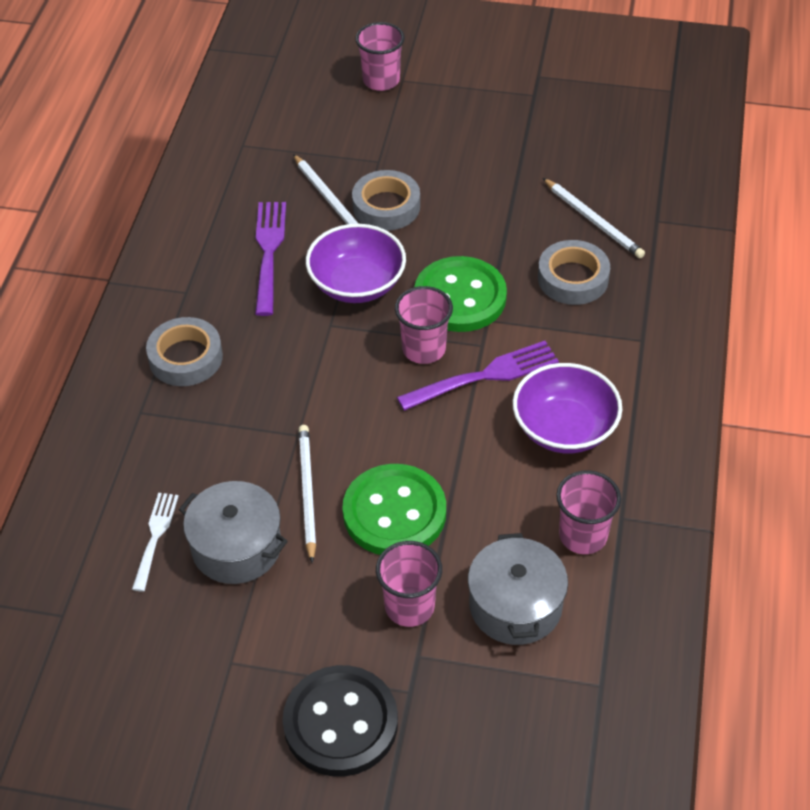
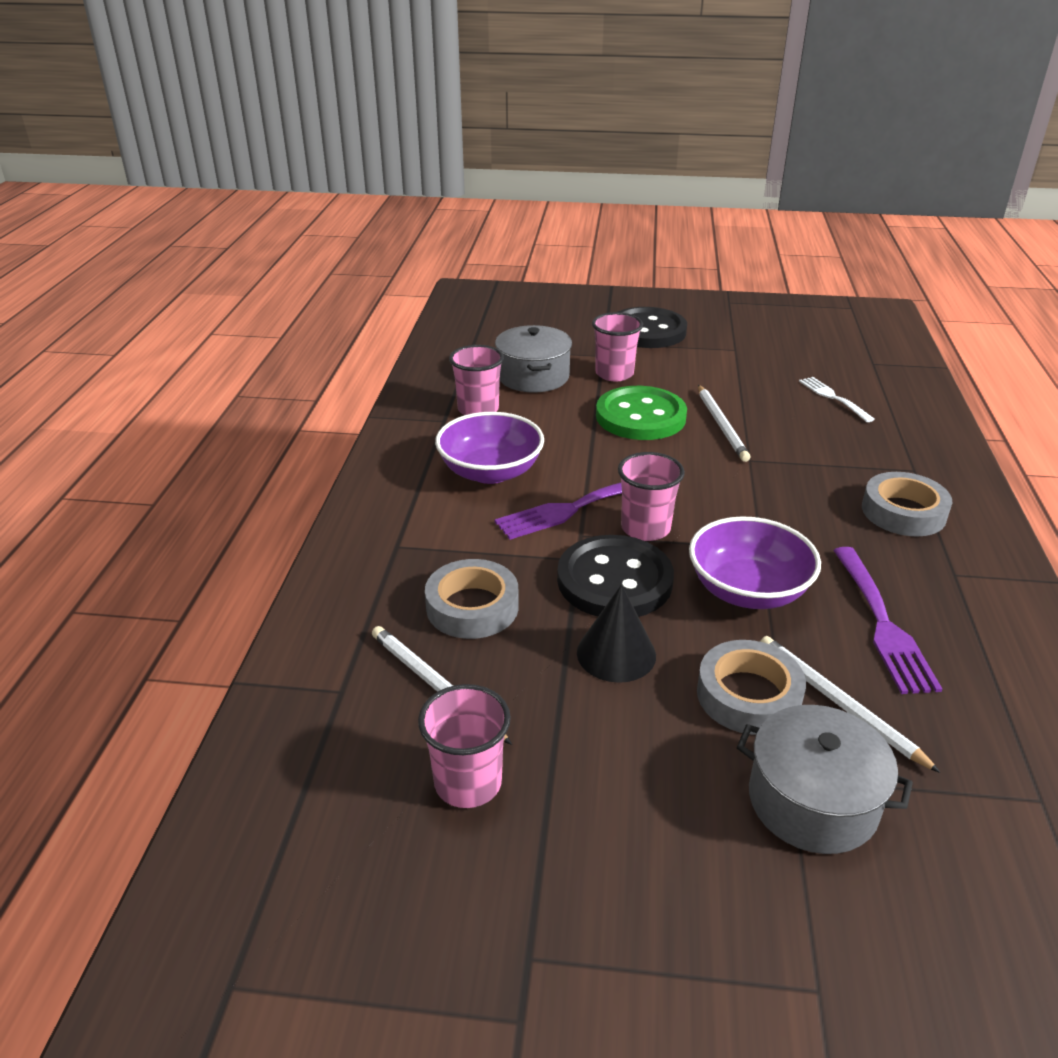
camera: 175 degrees right, 15 degrees down
(155, 538) = (834, 398): white fork -> white fork turned 150 degrees clockwise
(236, 547) = (764, 396): grey pot -> grey pot (812, 801)
(381, 80) = (864, 985): pink cup -> pink cup (468, 783)
(460, 297) = (614, 580): green button -> black button
(468, 238) = (616, 653): none -> black cone

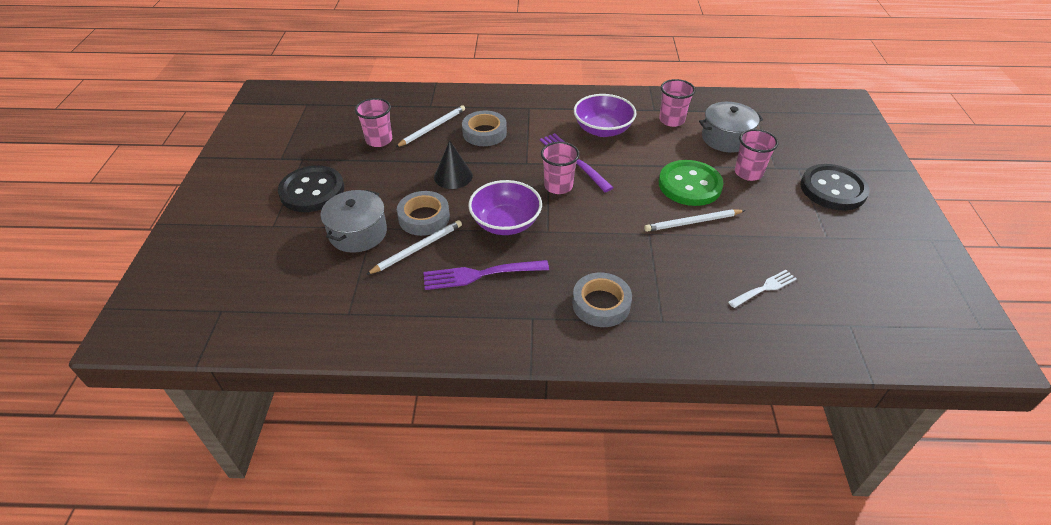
camera: 85 degrees right, 10 degrees up
(614, 580) = (509, 175): black button -> black button (312, 191)

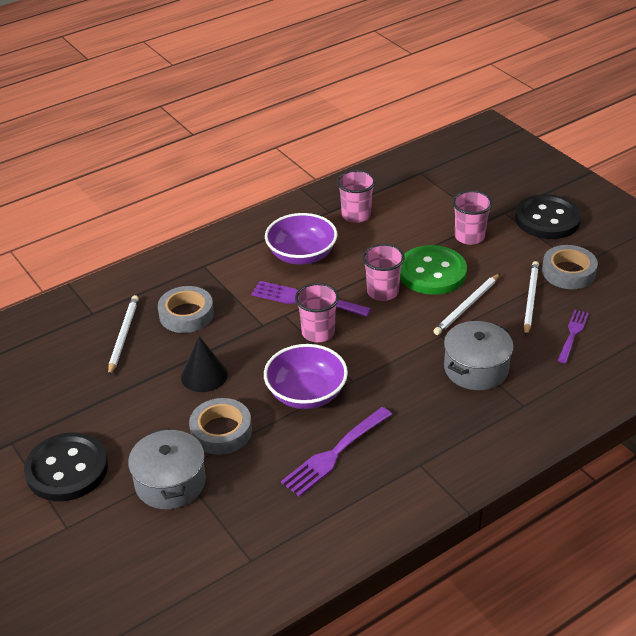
camera: 35 degrees left, 5 degrees down
(379, 140) = (78, 378): pink cup -> pink cup (382, 292)
(417, 248) = (249, 463): white pencil -> white pencil (530, 299)
(601, 304) = (463, 419): grey tape -> grey tape (568, 272)
(726, 138) = (420, 211): grey pot -> grey pot (476, 368)
(764, 289) = (572, 335): white fork -> purple fork

